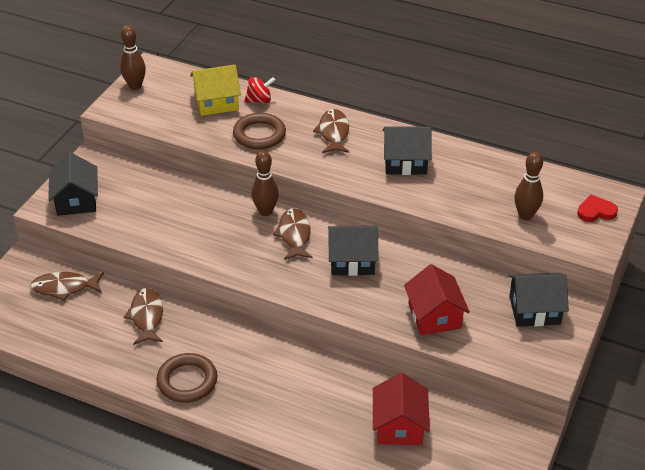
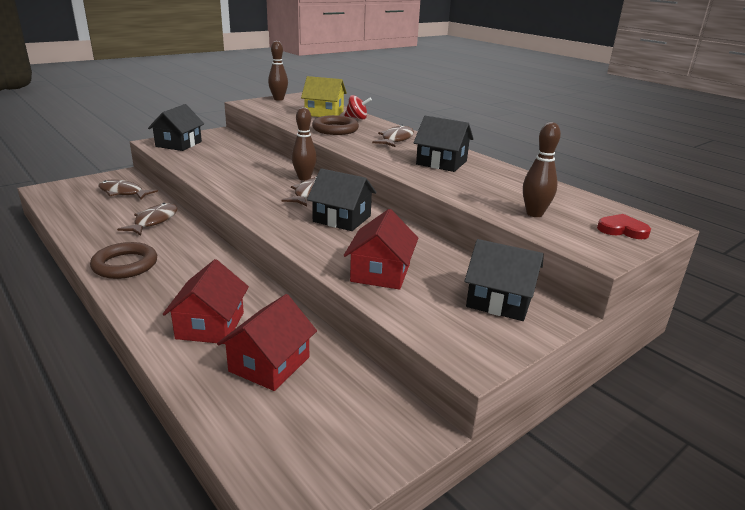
camera: 25 degrees right, 15 degrees down
(325, 411) = (210, 325): none -> red house

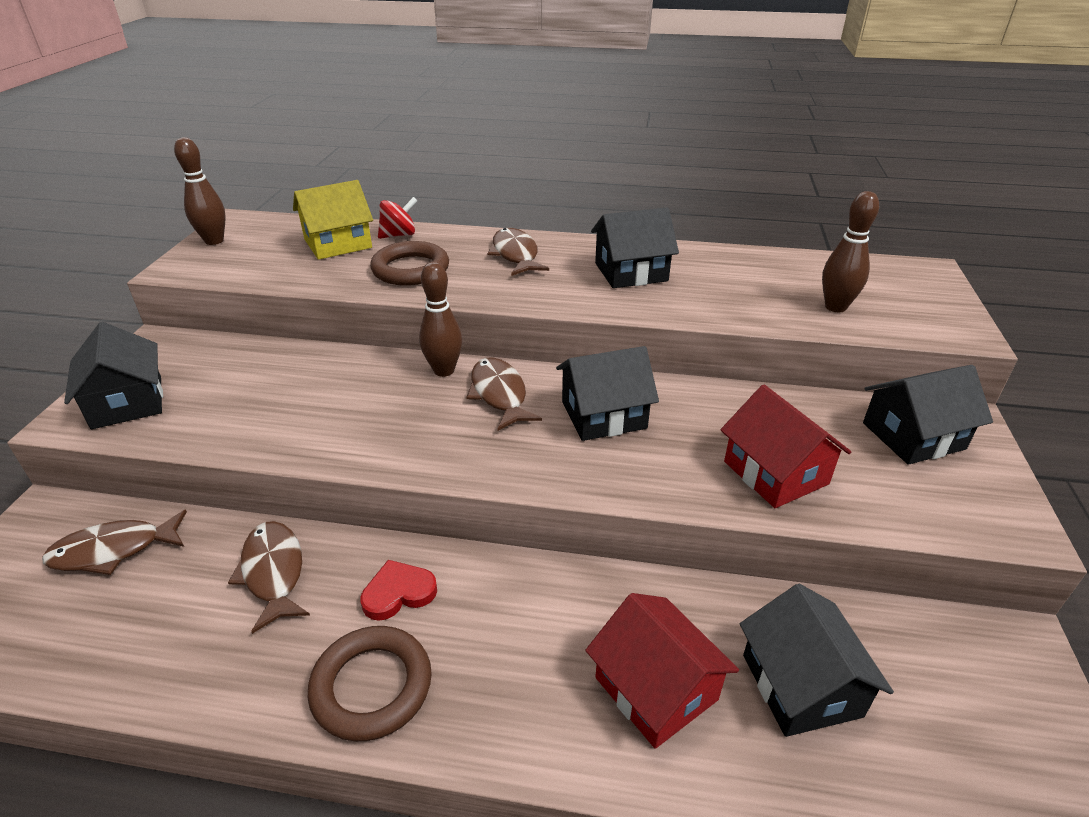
camera: 40 degrees left, 10 degrees up
(269, 364) = (801, 685): red house -> black house
(622, 230) = (920, 290): red heart -> red heart (398, 593)

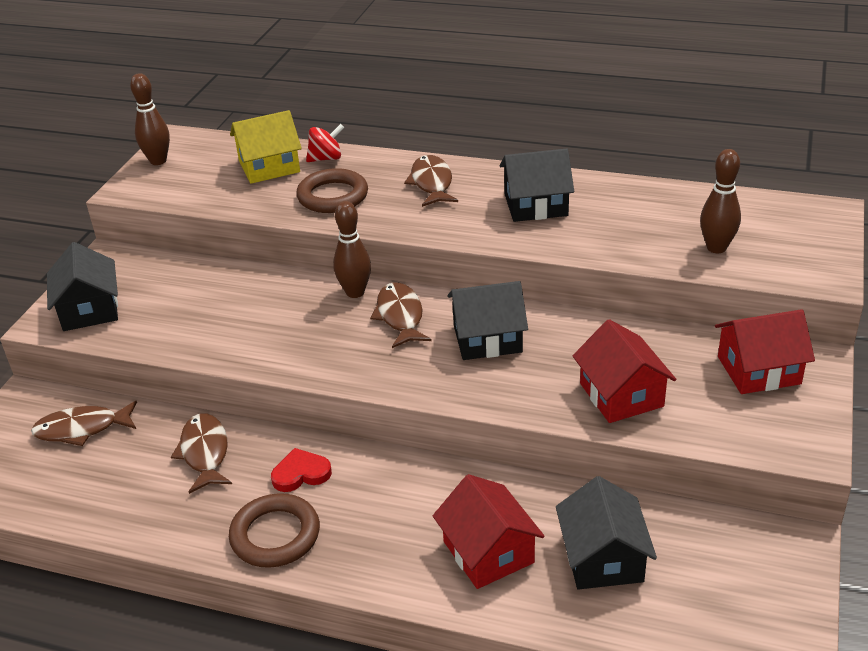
camera: 10 degrees right, 0 degrees up
(913, 436) = (758, 370): black house -> red house

